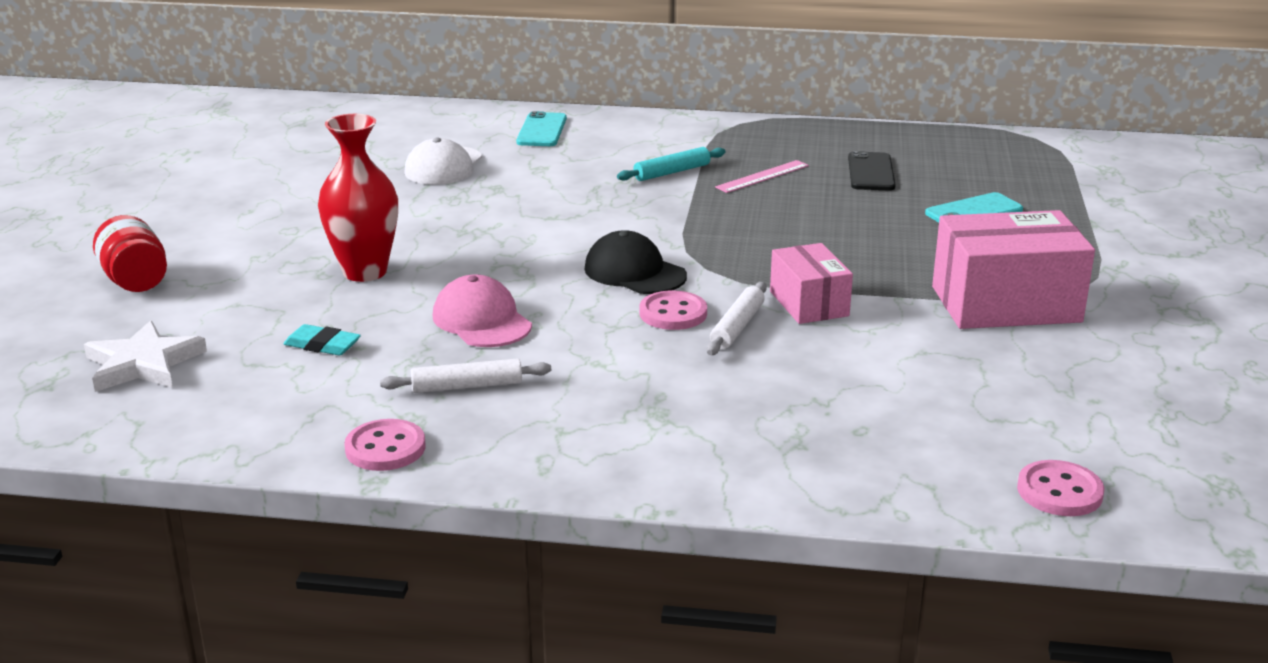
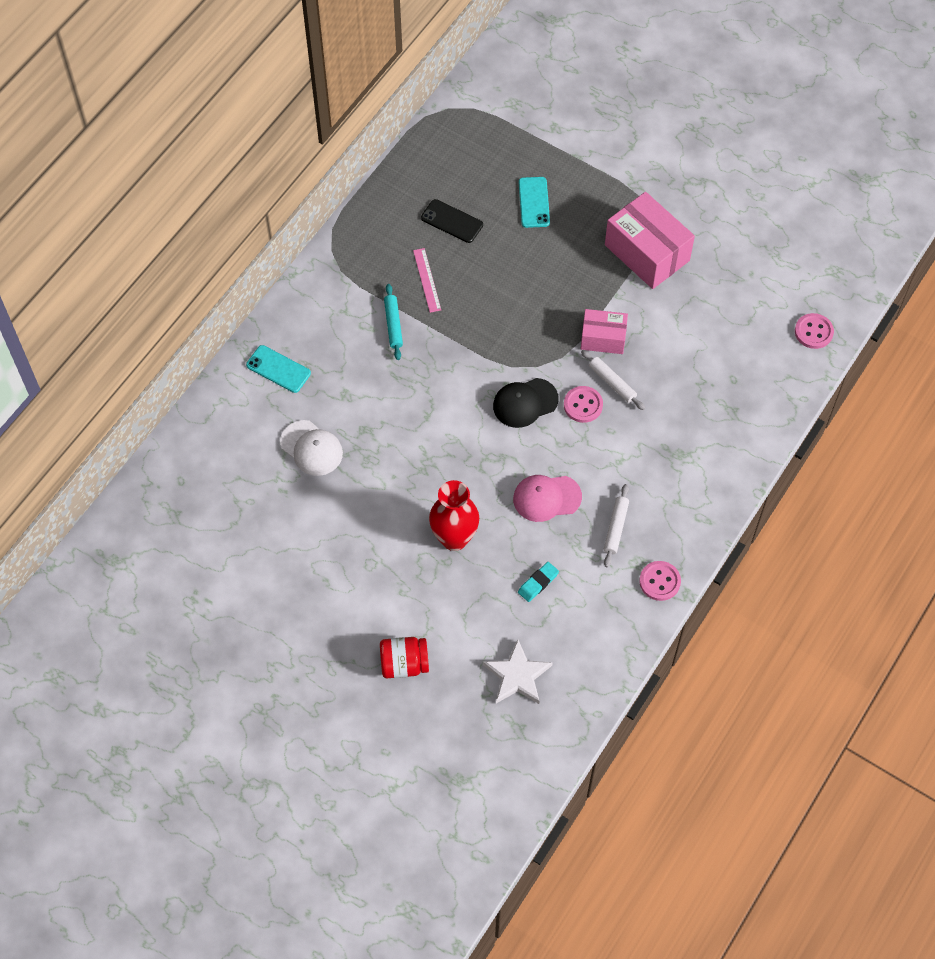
camera: 65 degrees left, 35 degrees up
(1005, 304) = (647, 253): pink box -> pink box turned 60 degrees counterclockwise

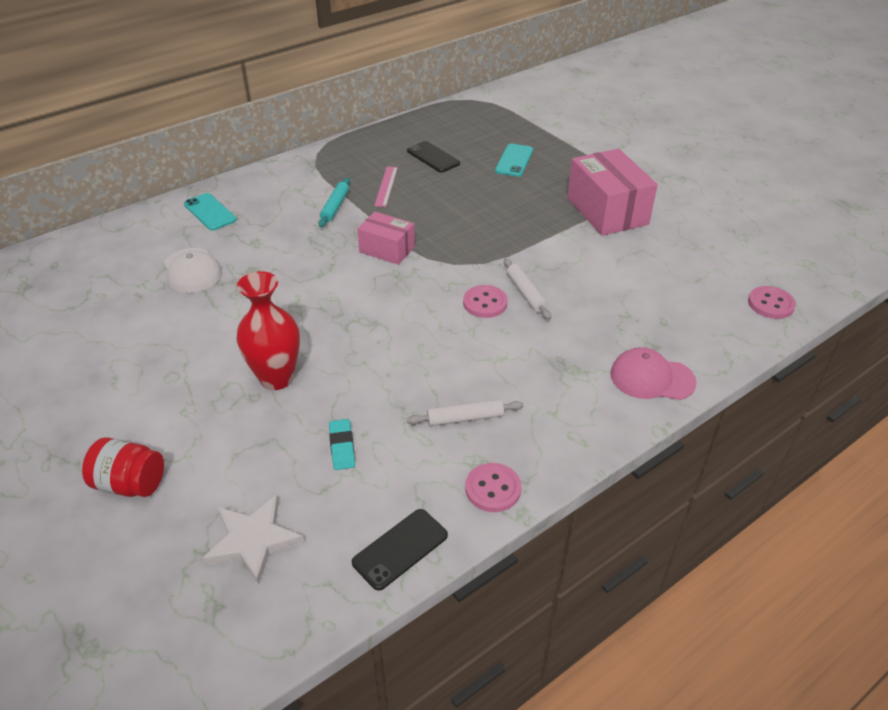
camera: 20 degrees right, 20 degrees down
(525, 403) = (425, 287): black cap -> none
(538, 583) = (342, 447): turquoise eraser -> turquoise eraser turned 75 degrees counterclockwise
(546, 498) = (401, 369): pink cap -> pink cap (651, 378)
(603, 338) = (533, 259): pink box -> pink box (387, 249)
(615, 528) = (465, 418): white rolling pin -> white rolling pin turned 45 degrees clockwise
(617, 648) = (400, 549): none -> black phone

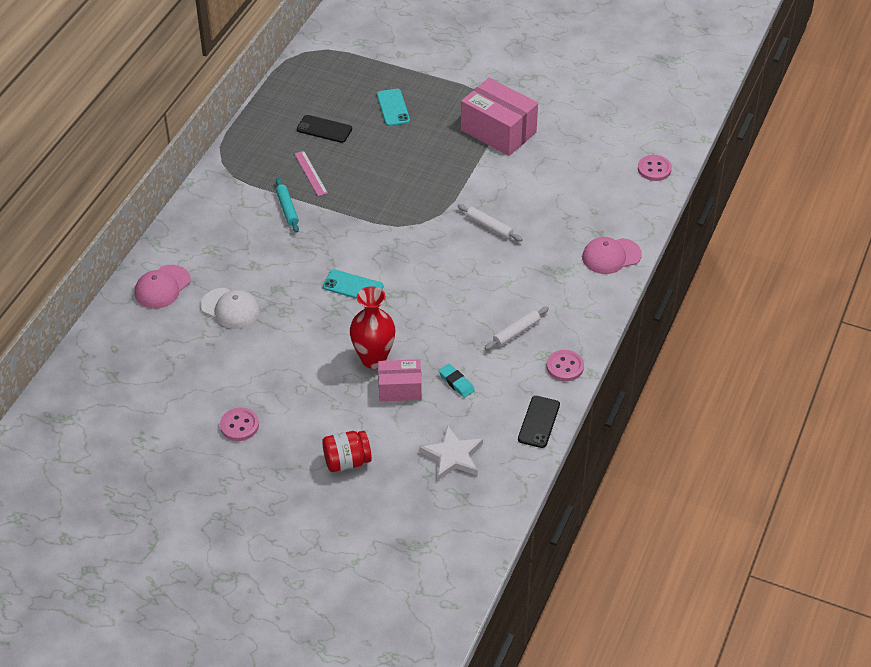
camera: 30 degrees left, 5 degrees up
(155, 230) = (162, 287): none -> pink cap
(210, 212) = (189, 254): turquoise phone -> turquoise phone (353, 286)
(387, 249) = (362, 231): pink box -> pink box (400, 388)
(485, 303) = (467, 246): pink button -> pink button (239, 425)

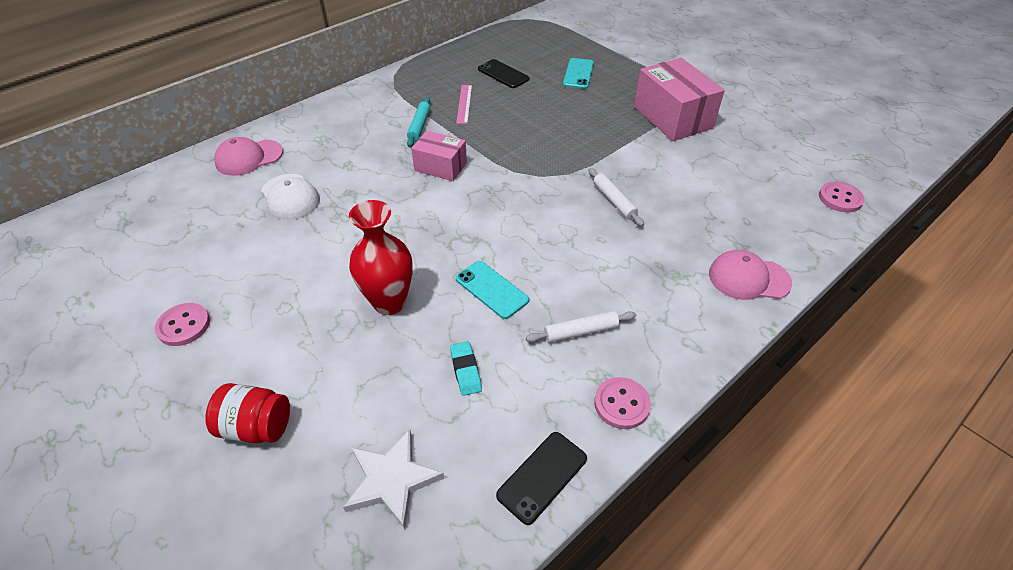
camera: 25 degrees right, 0 degrees up
(353, 286) = (427, 215): turquoise phone -> turquoise phone (492, 289)
(400, 388) = (392, 351): pink box -> pink box (440, 166)

